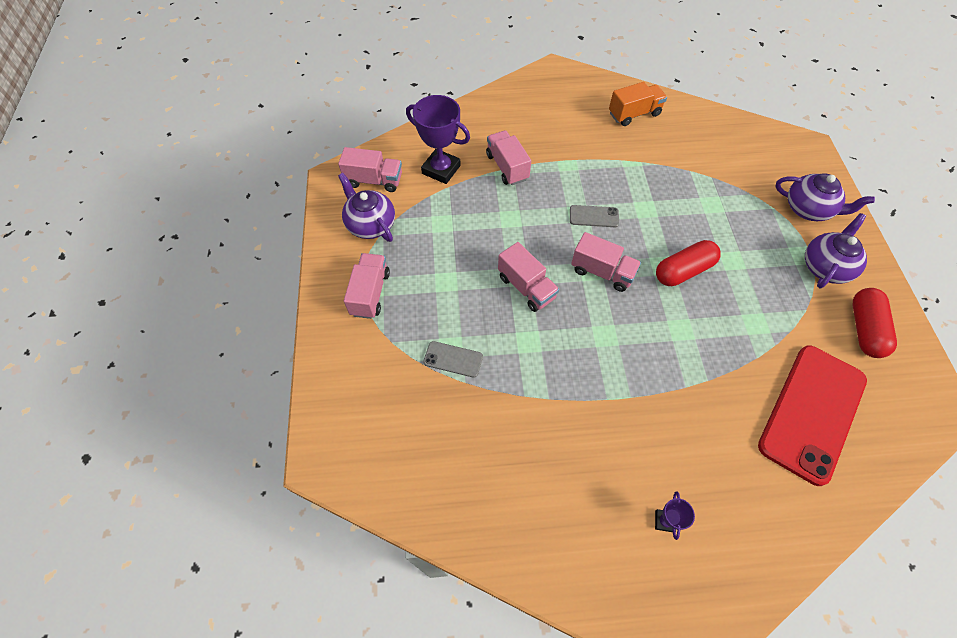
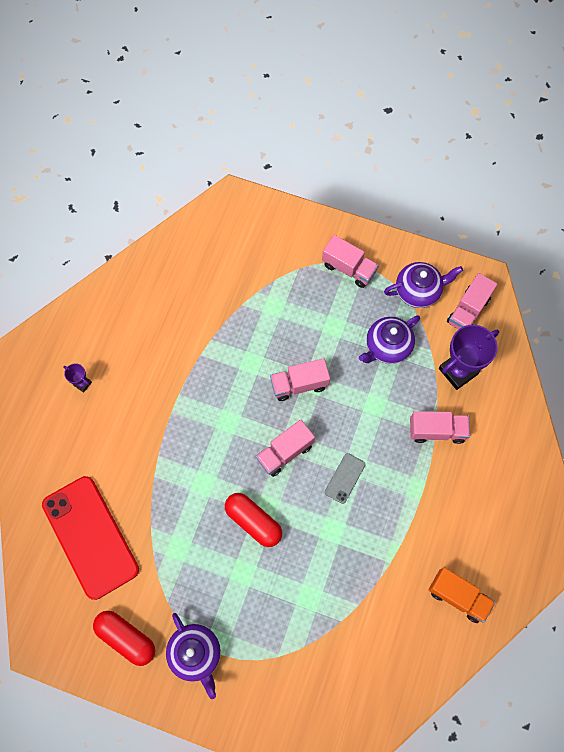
camera: 115 degrees right, 10 degrees up
(453, 359) = (263, 304): grey phone -> none
(634, 114) = (458, 596): orange truck -> orange truck turned 60 degrees counterclockwise
(683, 271) = (253, 521): red capsule -> red capsule turned 45 degrees counterclockwise
(808, 209) = (260, 690): purple teapot -> purple teapot (387, 347)

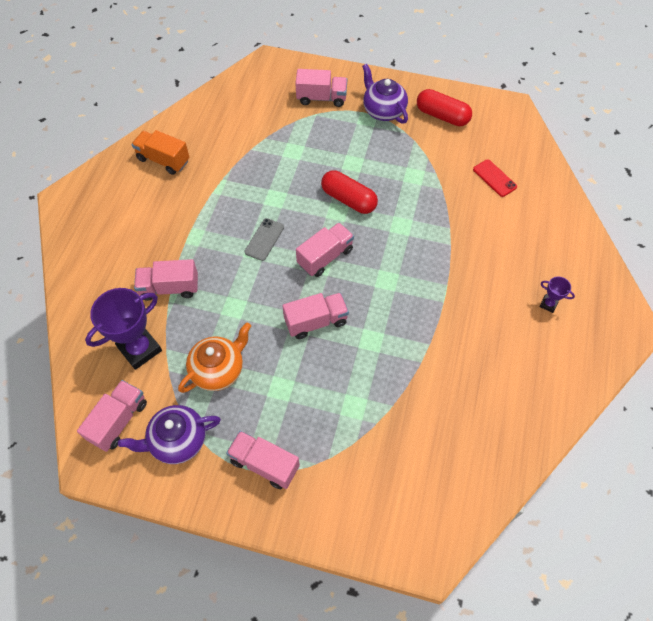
camera: 175 degrees right, 10 degrees down
(90, 537) = (494, 178): red phone -> red phone, size x0.43
(269, 683) = (321, 98): none -> pink truck
(387, 347) = (218, 369): purple teapot -> orange teapot

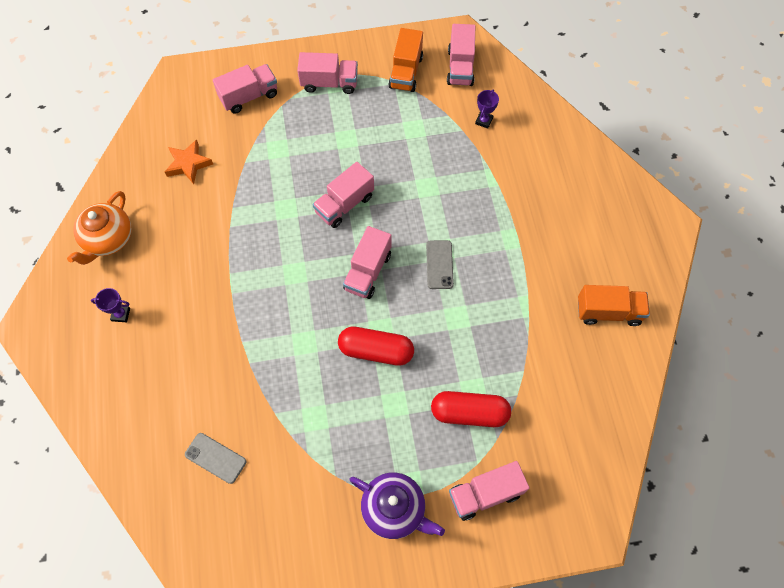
camera: 155 degrees right, 5 degrees up
(140, 349) = (484, 121): purple trophy -> purple trophy, size x0.47
(169, 288) = (497, 180): pink truck -> pink truck (249, 96)
(177, 441) = (406, 72): purple teapot -> orange truck
(218, 369) = (407, 132): orange teapot -> orange teapot (108, 239)
(442, 116) = (313, 536): red capsule -> red capsule (469, 413)
(451, 428) = (188, 164): none -> orange star
(494, 178) = (215, 458): red phone -> grey phone

